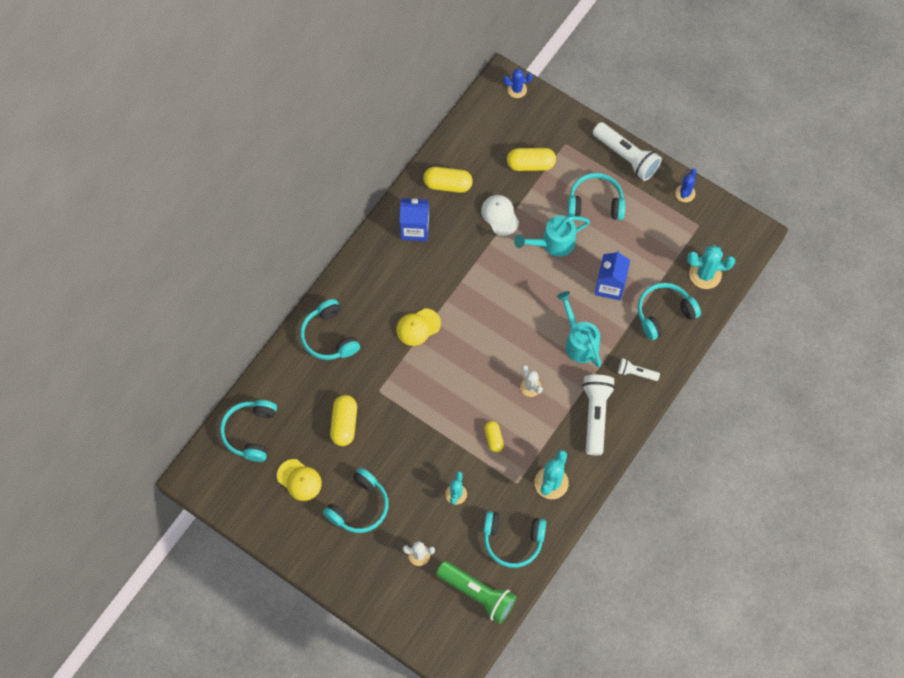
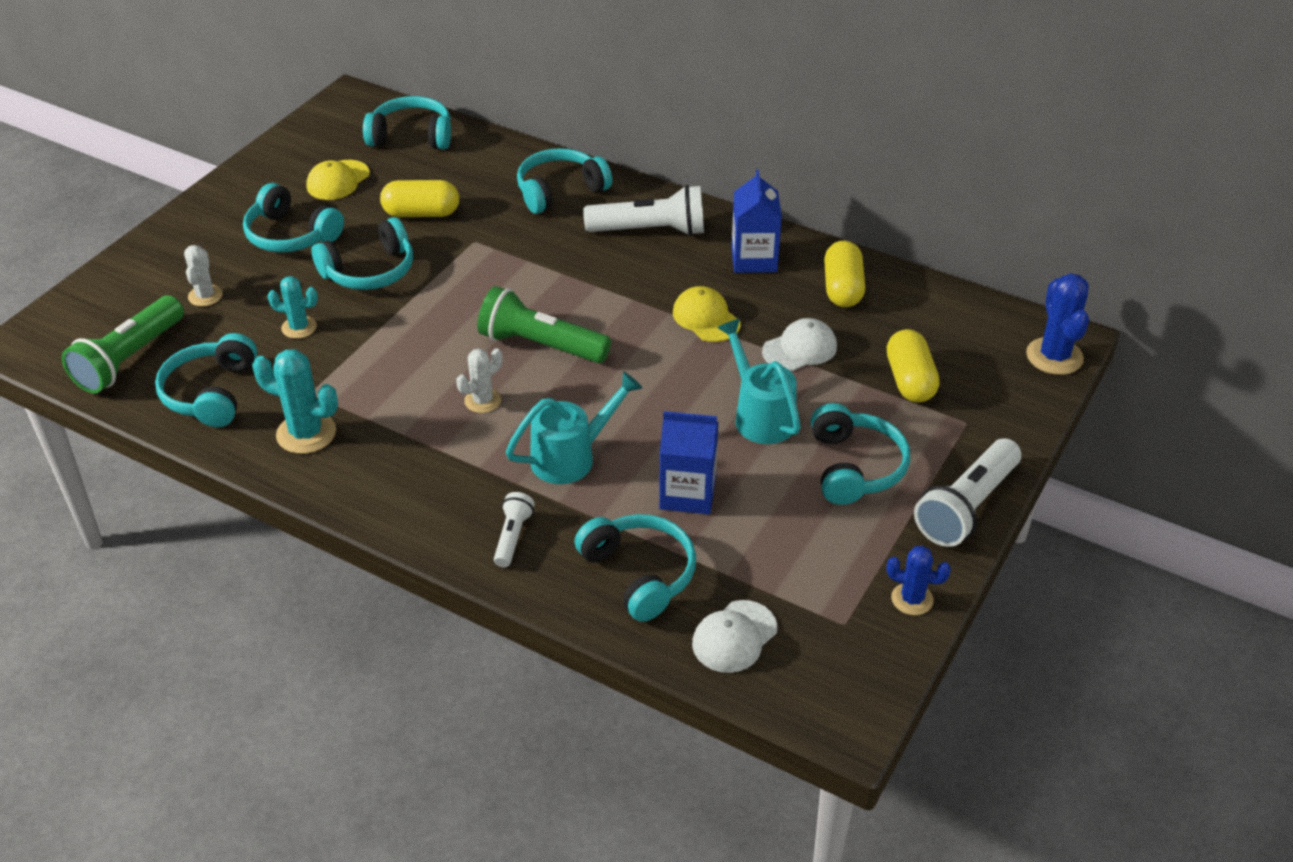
camera: 85 degrees right, 25 degrees down
(403, 454) = (370, 271): none -> turquoise headphones
(418, 327) = (583, 272): yellow cap -> yellow cap (706, 318)
(485, 354) = (540, 345): none -> green flashlight
(493, 438) = (390, 363): yellow capsule -> none
(517, 89) = (1054, 356): blue cactus -> blue cactus, size x1.58
(595, 415) = (429, 484): white flashlight -> white flashlight (650, 230)
(705, 274) = (734, 637): turquoise cactus -> white cap

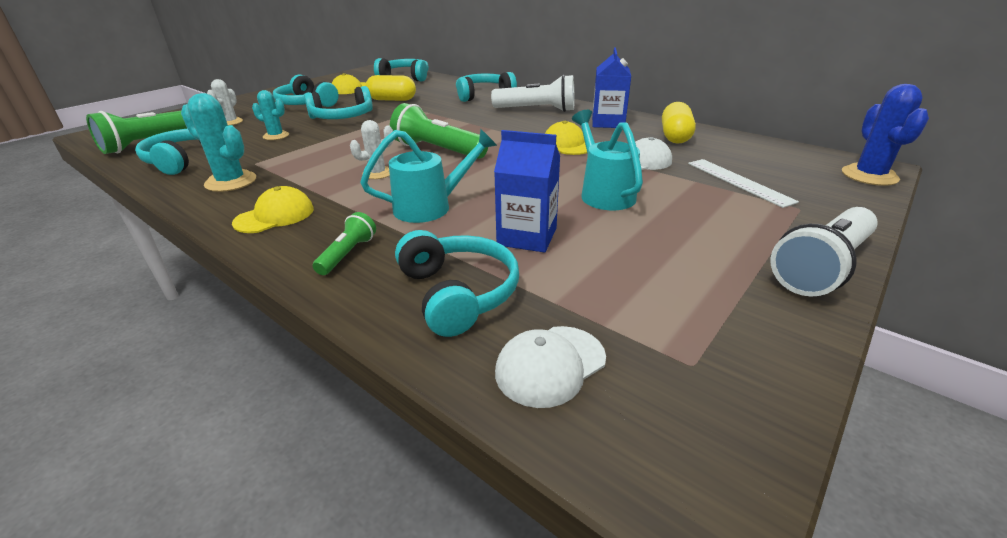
camera: 10 degrees right, 10 degrees down
(401, 488) = (275, 216): none -> yellow cap
(512, 537) = (347, 254): white flashlight -> green flashlight
(855, 467) = (694, 230): turquoise headphones -> none
(910, 380) = (739, 181): yellow capsule -> white ruler
(912, 599) = (779, 347): blue cactus -> none

